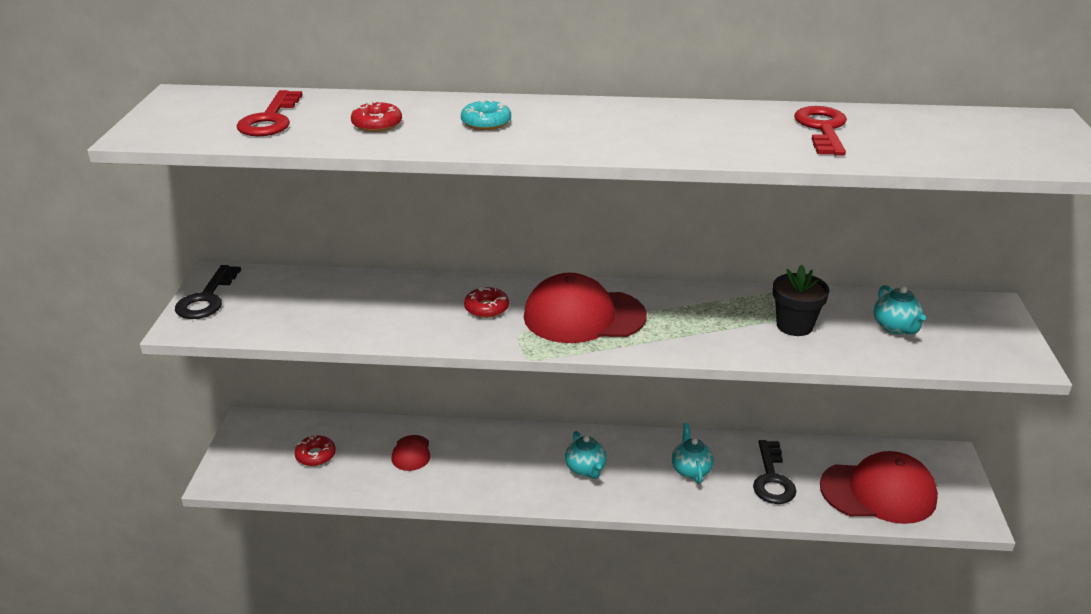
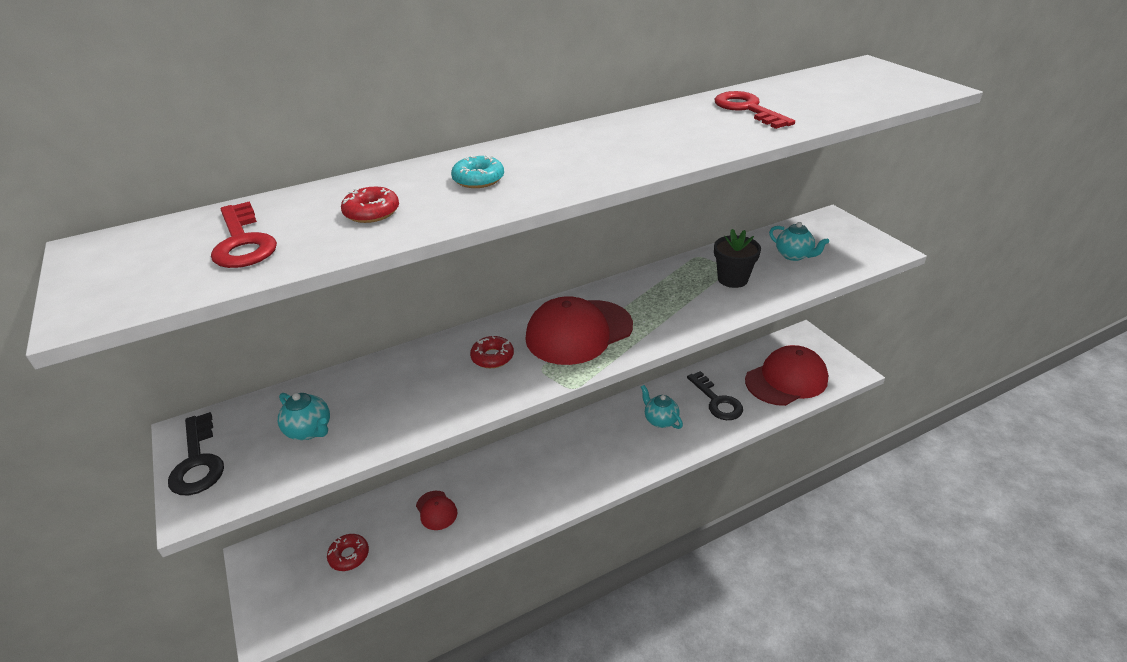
camera: 30 degrees left, 5 degrees up
(585, 469) = (587, 456): turquoise teapot -> turquoise teapot (309, 430)

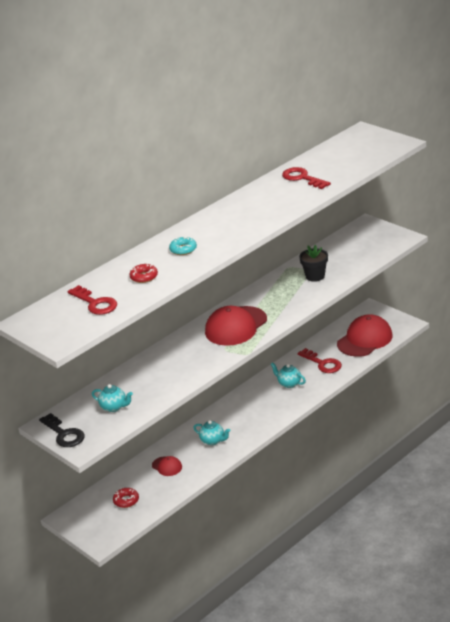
camera: 15 degrees left, 5 degrees down
(492, 357) = (192, 350): red donut -> none
(717, 401) = (322, 363): black key -> red key
(794, 255) = (348, 253): turquoise teapot -> turquoise teapot (213, 441)

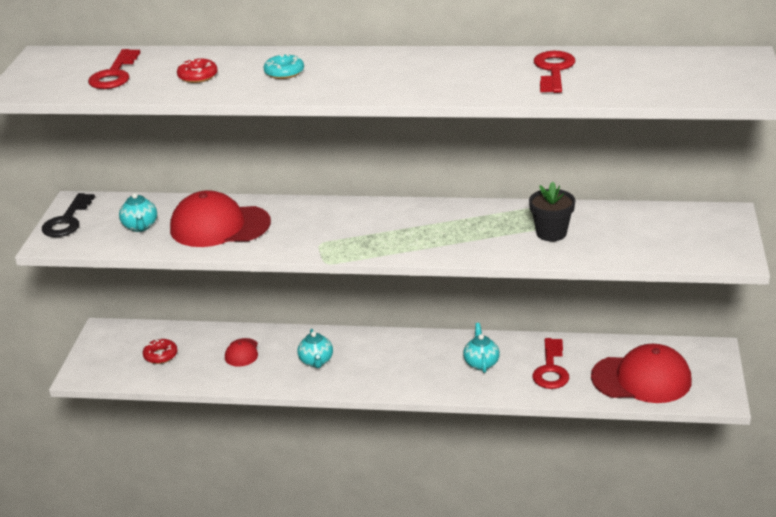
camera: 50 degrees right, 0 degrees up
(236, 326) = (376, 229): red cap -> red cap (219, 226)

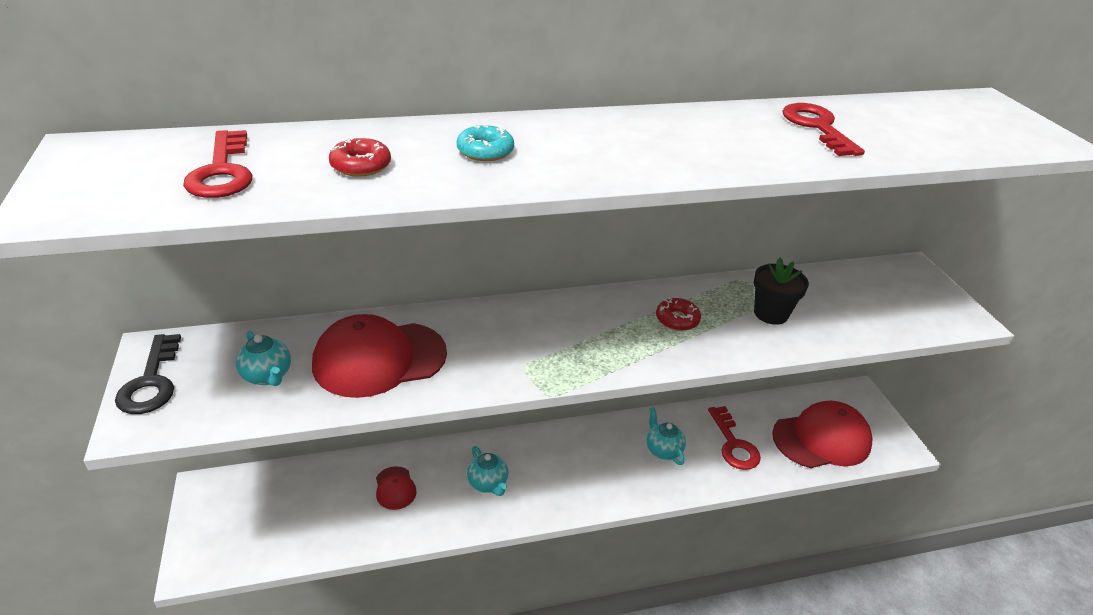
camera: 25 degrees left, 5 degrees up
(160, 355) = (294, 512): red donut -> red donut (677, 319)

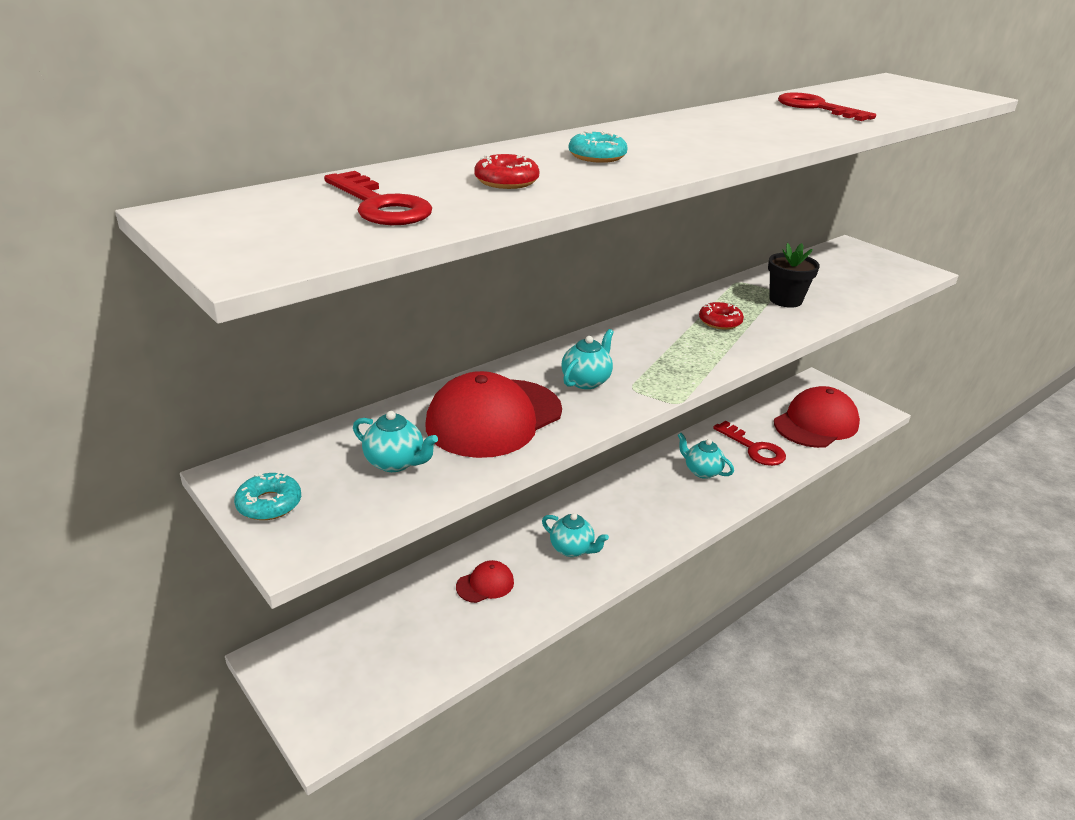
camera: 25 degrees left, 5 degrees down
(151, 381) = (269, 504): black key -> turquoise donut
(395, 488) = (485, 584): red cap -> red cap turned 75 degrees counterclockwise
(490, 346) = (586, 381): none -> turquoise teapot

